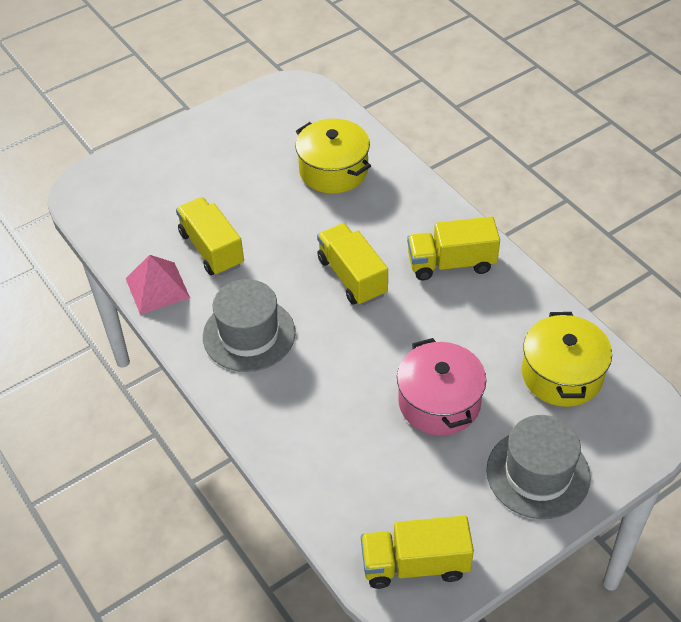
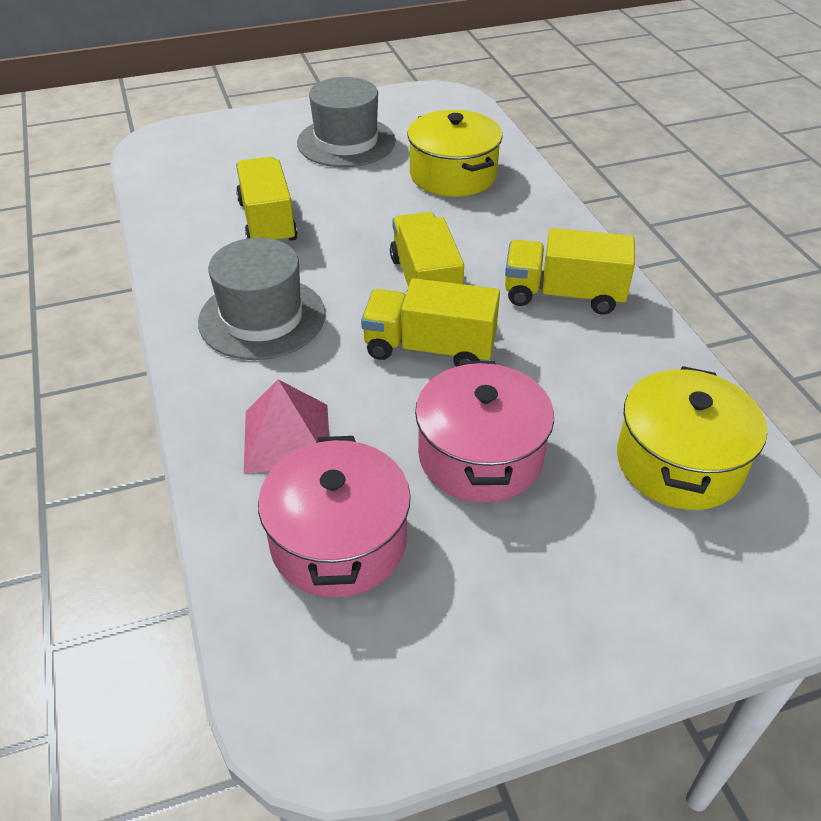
camera: 15 degrees right, 5 degrees down
(157, 288) = (181, 247): pink pyramid -> pink pyramid (286, 437)
(375, 483) = (338, 541): none -> pink pot
(415, 564) = (345, 682): yellow truck -> yellow truck (429, 348)
(538, 473) = (597, 594): grey hat -> grey hat (346, 142)

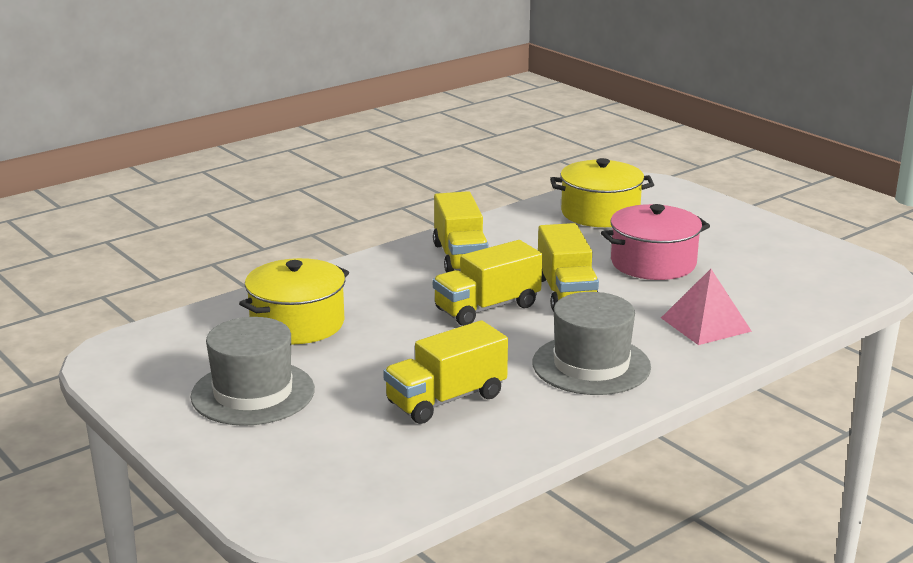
camera: 110 degrees left, 20 degrees down
(338, 541) = (765, 291): pink pot -> none

